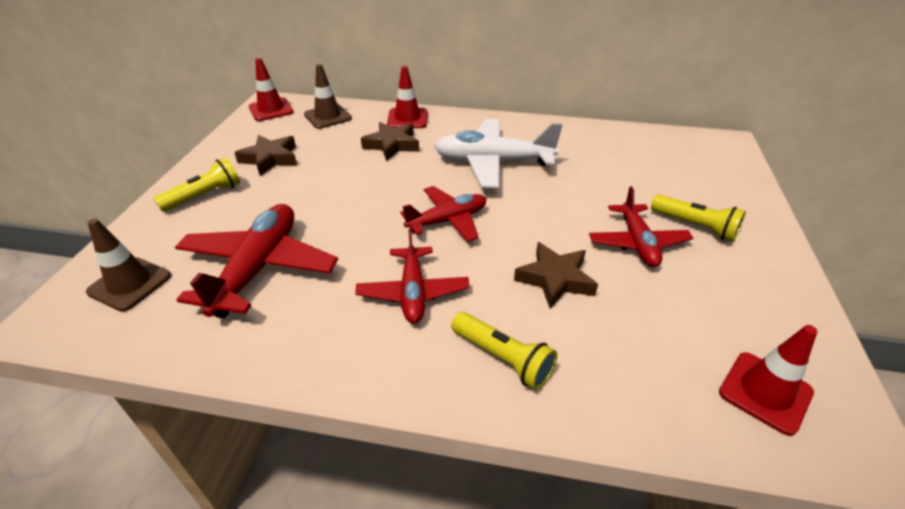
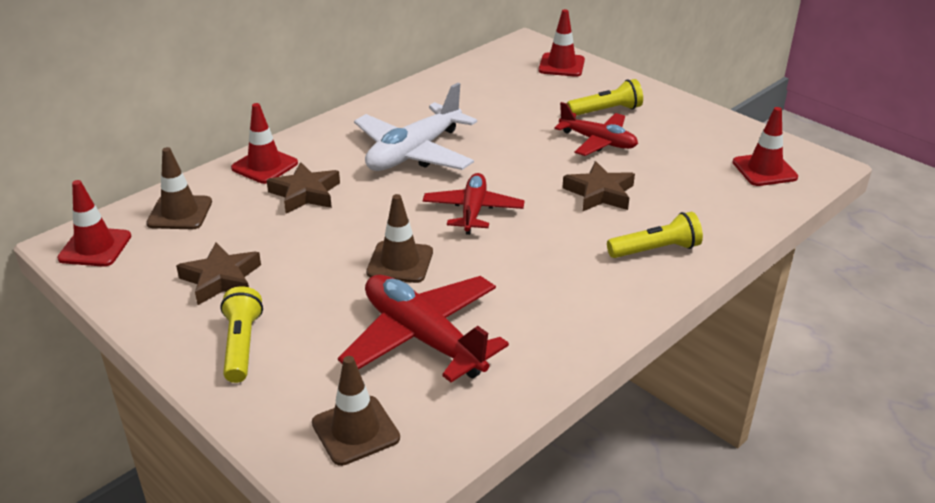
camera: 55 degrees left, 5 degrees down
(346, 216) = (400, 262): none -> brown traffic cone
(413, 292) = (547, 263): red plane -> none
(725, 172) = (561, 65): none -> red traffic cone

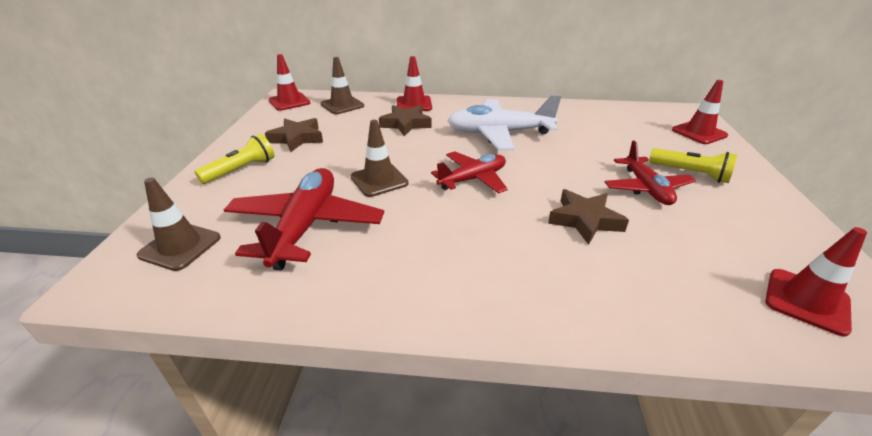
camera: 50 degrees right, 0 degrees up
(655, 250) = (559, 288): yellow flashlight -> none

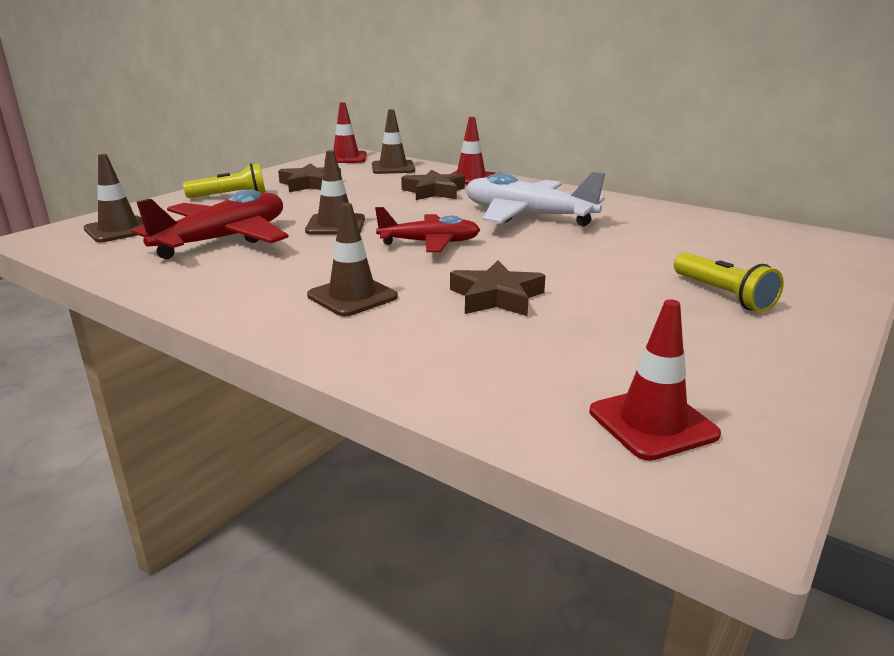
camera: 30 degrees right, 10 degrees down
(495, 256) = (352, 296): none -> brown traffic cone
(646, 188) = (628, 292): red plane -> none
(699, 133) = (825, 265): red traffic cone -> none

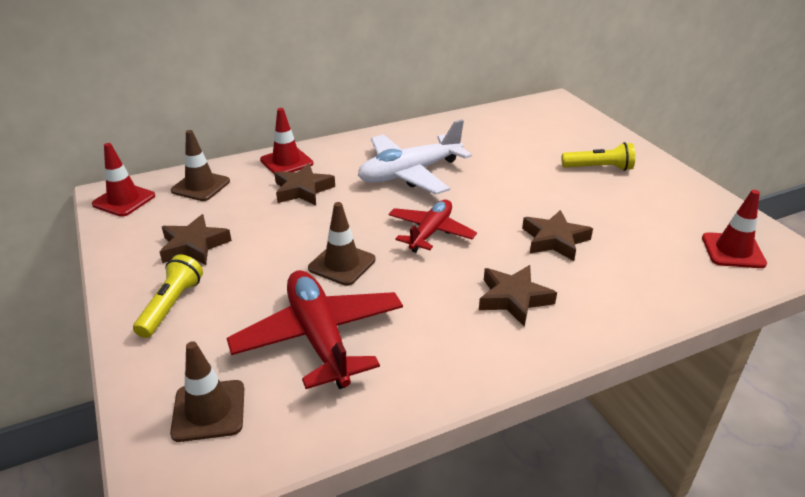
camera: 60 degrees left, 10 degrees up
(352, 296) = (514, 298): brown traffic cone -> brown star

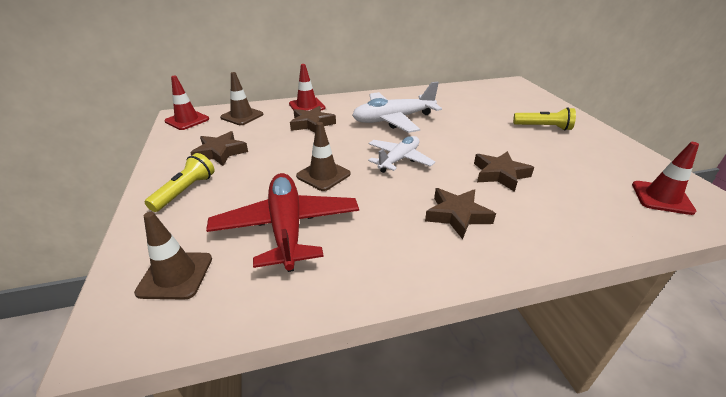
camera: 10 degrees right, 0 degrees up
(430, 232) = (399, 159): red plane -> white plane

